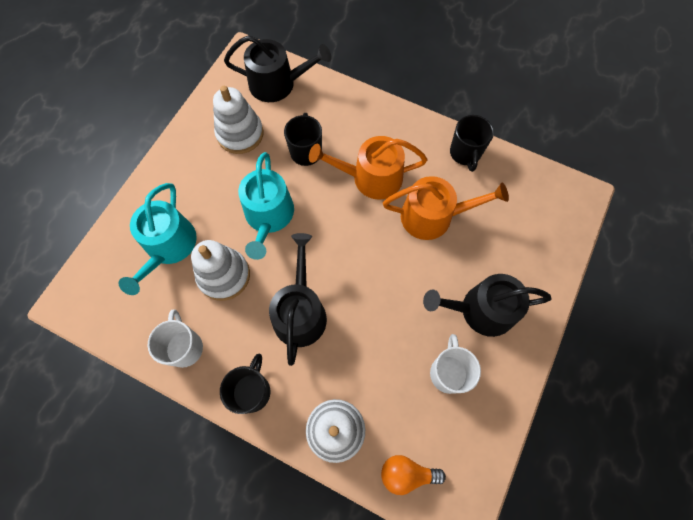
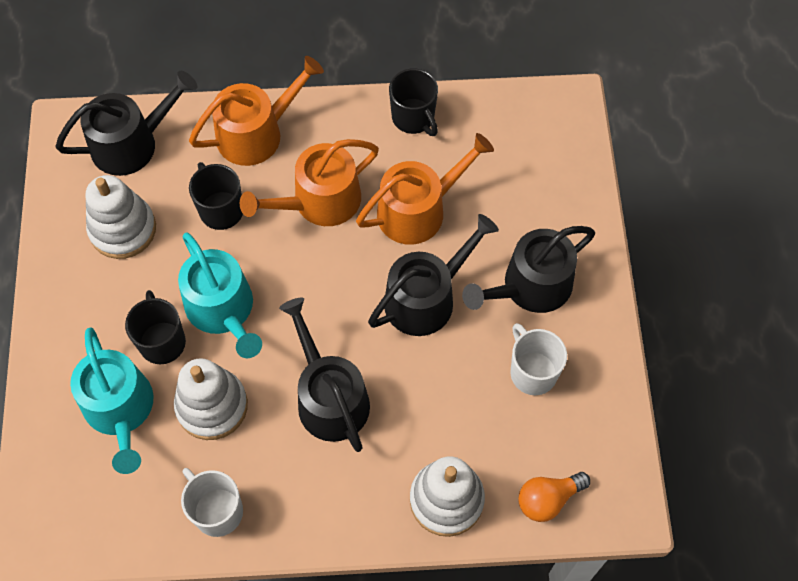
camera: 30 degrees left, 5 degrees down
(252, 391) = (327, 512): black mug -> black mug (162, 341)
(357, 114) = (257, 133): none -> orange watering can
(404, 279) = (426, 297): none -> black watering can

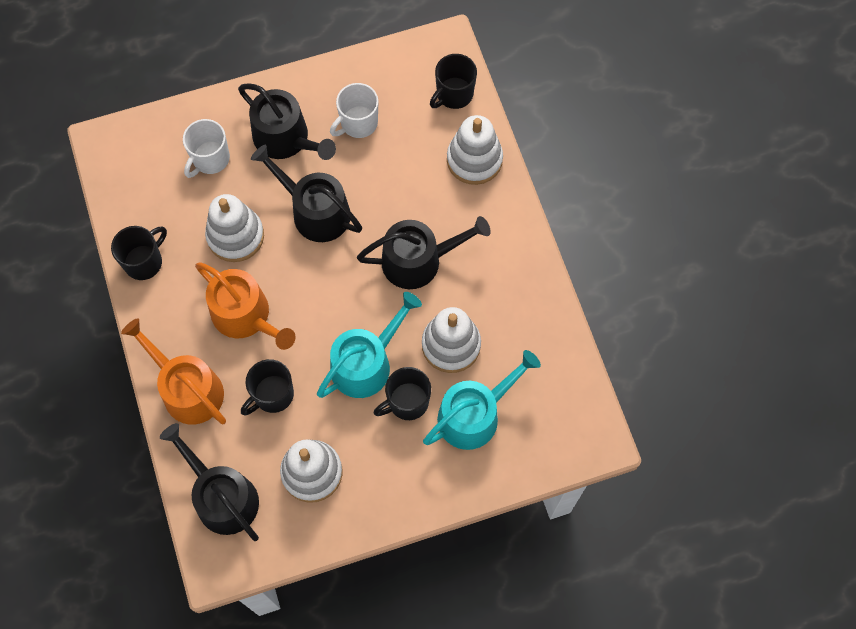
camera: 105 degrees left, 5 degrees up
(217, 511) = (531, 315): white mug -> white mug (210, 159)
(329, 397) = (419, 260): black watering can -> black watering can turned 150 degrees counterclockwise
(418, 210) = (235, 236): orange watering can -> white stacking toy
(548, 499) = (453, 94): orange light bulb -> black mug

